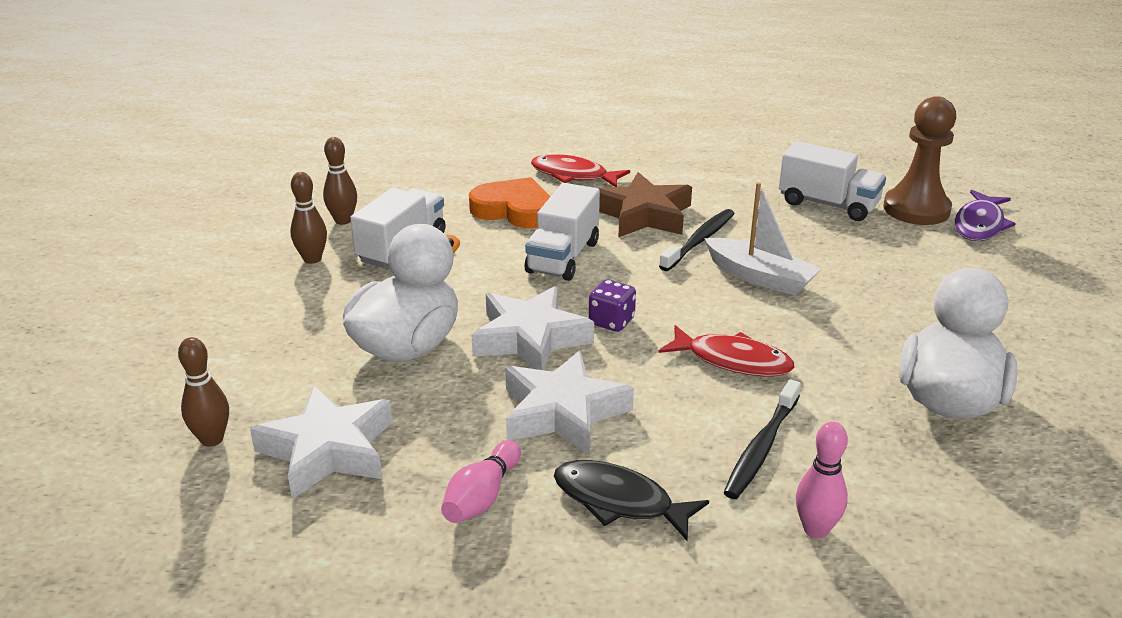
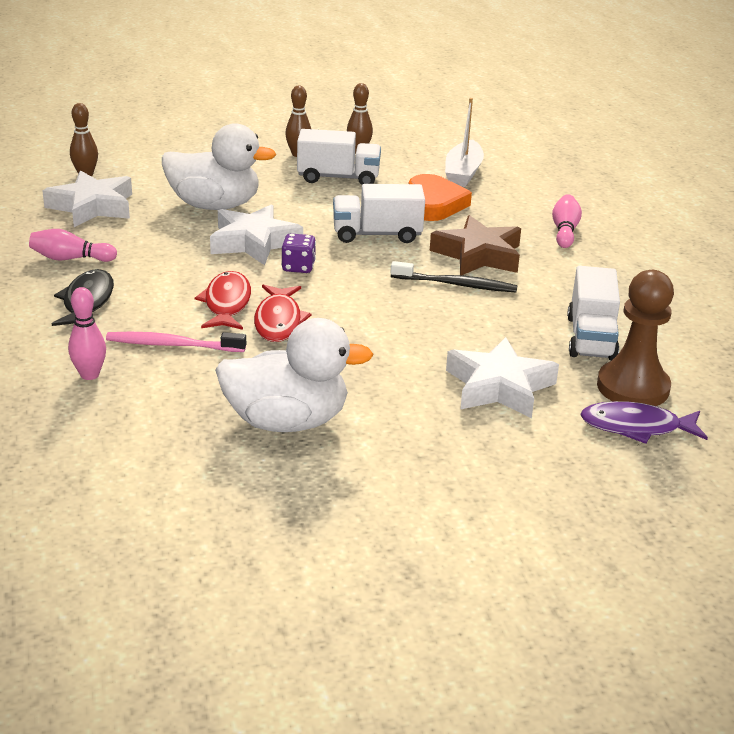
camera: 65 degrees right, 0 degrees up
(562, 412) = (172, 268): white star -> white star (499, 387)
(573, 175) = (518, 216): red fish -> red fish (227, 304)
(620, 163) = (564, 231): none -> pink bowling pin
(760, 277) = (417, 318): white boat -> white boat (463, 173)
(761, 448) = (172, 345): black toothbrush -> pink toothbrush

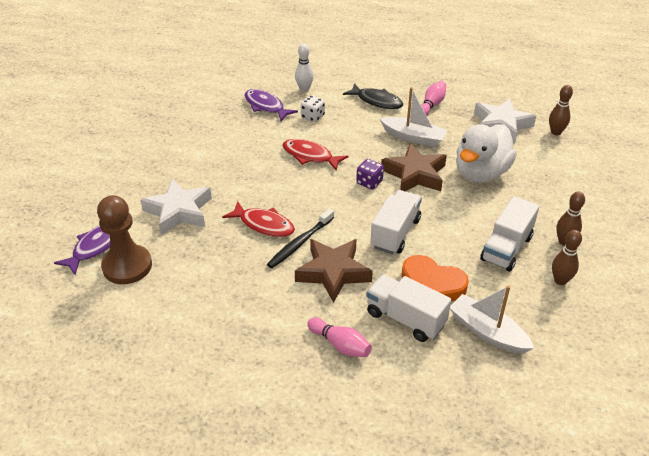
camera: 120 degrees right, 10 degrees up
(90, 375) = (304, 89): pink bowling pin -> white bowling pin
(168, 257) = (413, 137): none -> white boat
(172, 345) = (313, 117): pink toothbrush -> white dice
(172, 397) = (266, 106): none -> purple fish
(227, 304) = (343, 144): red fish -> red fish (263, 225)
(254, 242) = (415, 174): white star -> brown star
(287, 422) = (216, 132): white duck -> none
(591, 338) = (189, 276): white truck -> white truck (405, 319)

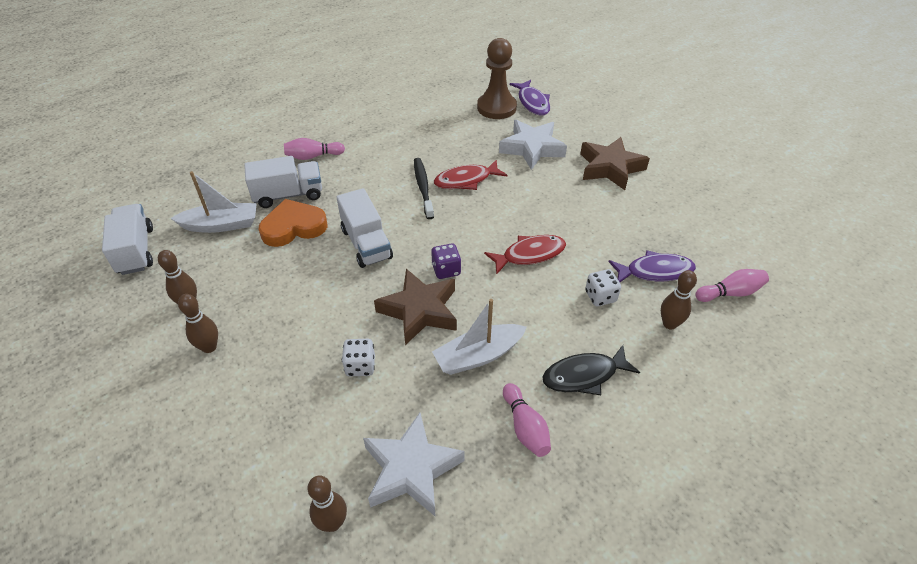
camera: 130 degrees right, 5 degrees up
(253, 79) = (730, 293): none -> pink bowling pin
(304, 89) = (669, 324): white bowling pin -> brown bowling pin
(333, 272) = (373, 187): brown star -> brown star (610, 168)
(481, 173) = (360, 366): white duck -> white dice
(506, 248) = (260, 299): white truck -> white truck (136, 251)

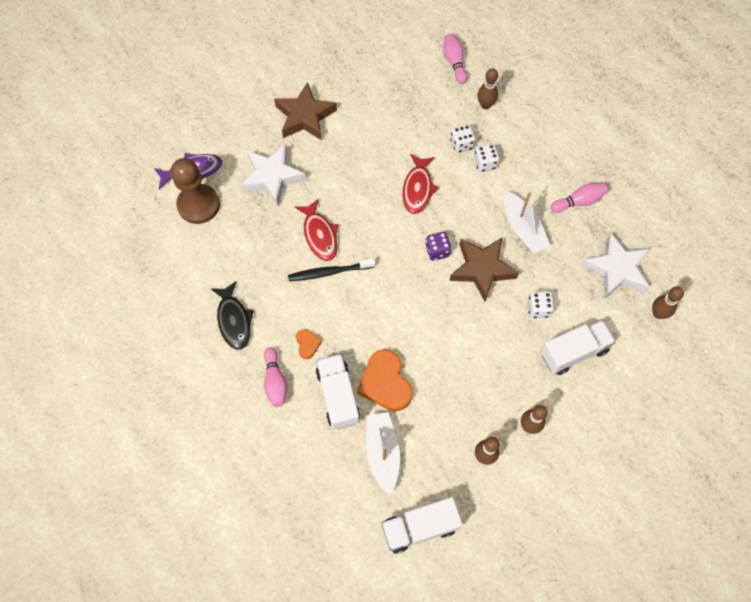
camera: 90 degrees left, 20 degrees up
(346, 175) = (307, 344): none -> orange heart
(366, 243) = (406, 316): white truck -> white truck (573, 352)
(529, 255) = (417, 188): red fish -> red fish turned 150 degrees counterclockwise
(575, 319) = (485, 163): none -> white dice
(584, 375) = (534, 163): black fish -> black fish (234, 320)
(655, 271) = (434, 105): purple fish -> none

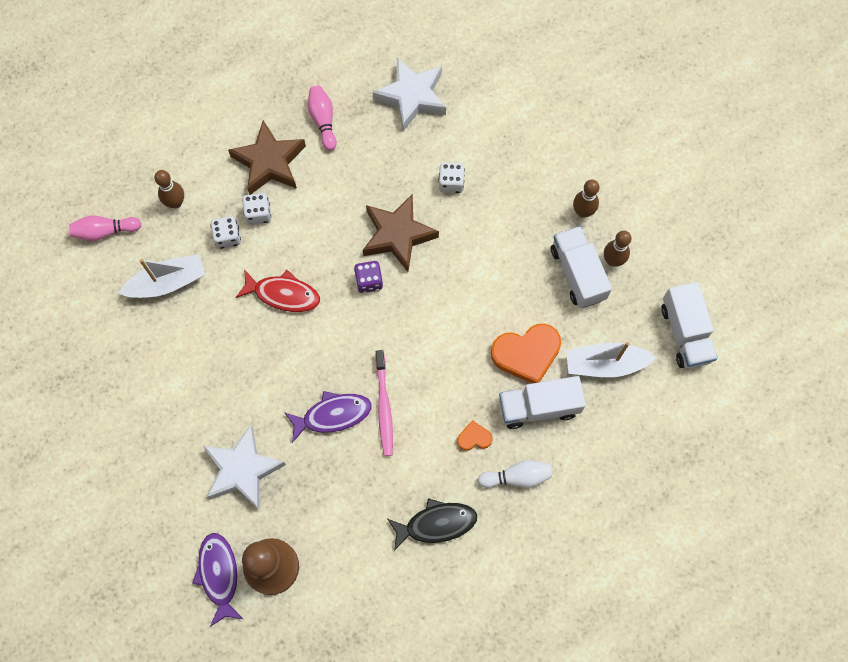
camera: 85 degrees left, 5 degrees up
(275, 381) = (517, 477): pink bowling pin -> white bowling pin
(305, 116) = (157, 423): brown star -> brown star (269, 162)
(319, 235) = (332, 415): red fish -> purple fish
(329, 272) = (384, 407): black toothbrush -> pink toothbrush
(523, 228) = (350, 184): white boat -> white boat (167, 282)
(573, 352) = (504, 156): white truck -> white truck (577, 273)
(658, 313) = (467, 66): brown bowling pin -> none

